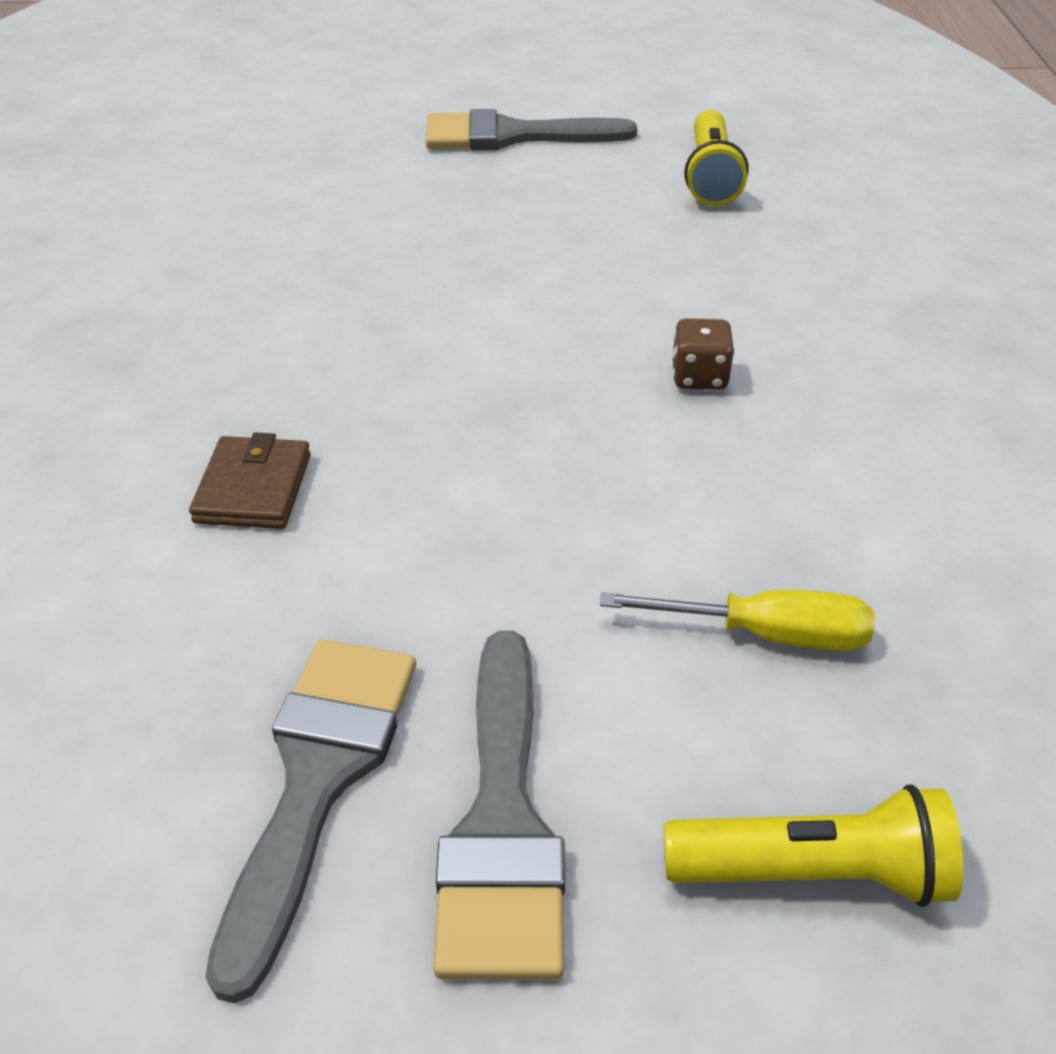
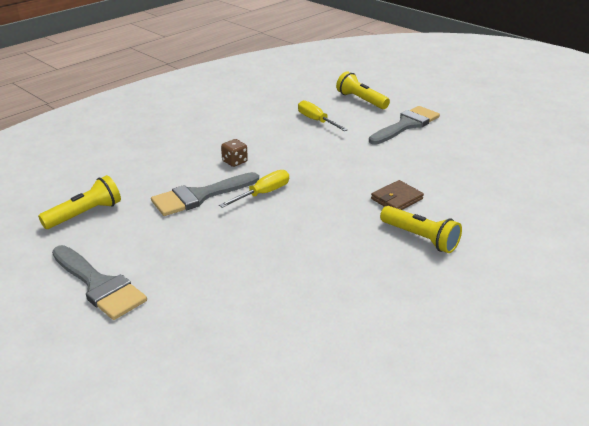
camera: 135 degrees left, 10 degrees down
(126, 424) = (420, 238): none -> yellow flashlight
(318, 778) = (436, 144): grey brush -> grey brush (200, 196)
(529, 346) = (263, 193): none -> yellow screwdriver

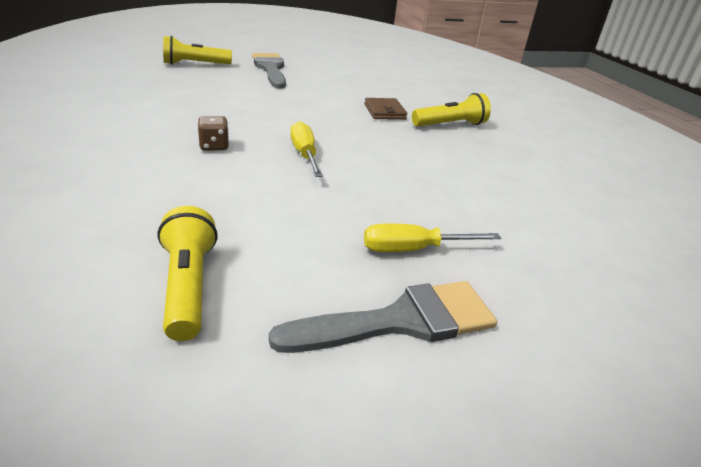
camera: 65 degrees left, 0 degrees up
(200, 196) = (262, 187): grey brush -> none
(316, 120) = (198, 89): yellow screwdriver -> yellow screwdriver (413, 249)

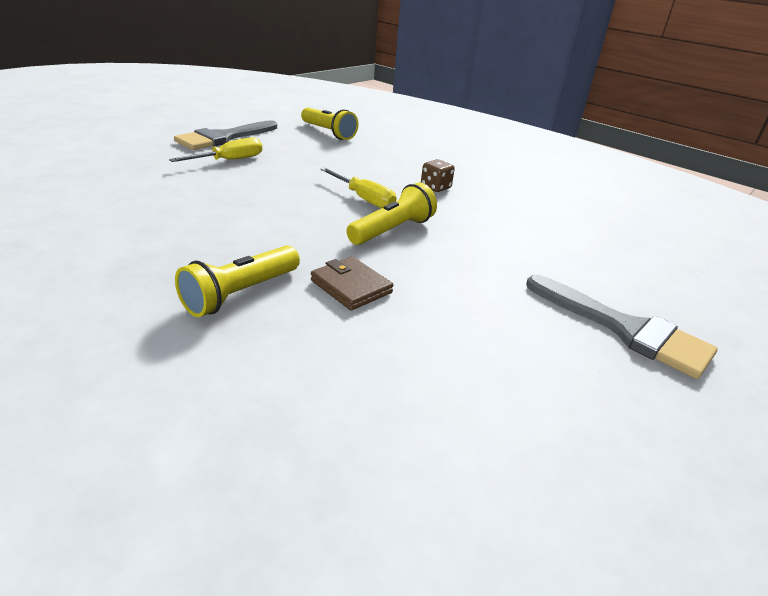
camera: 150 degrees right, 0 degrees up
(195, 64) = (695, 289): yellow flashlight -> yellow flashlight (392, 230)

